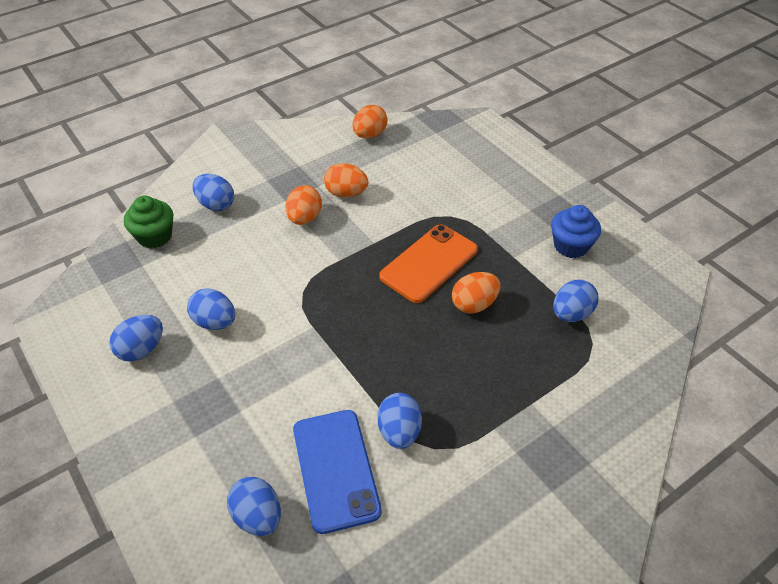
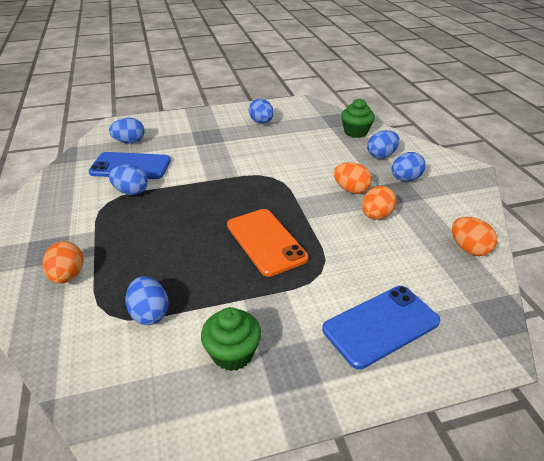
camera: 110 degrees right, 10 degrees down
(215, 322) = (266, 144): blue egg -> blue egg (405, 179)
(474, 304) = (205, 254): orange egg -> orange egg (68, 276)
(489, 173) = (381, 325): none -> blue phone
(571, 246) = (232, 353): blue cupcake -> green cupcake

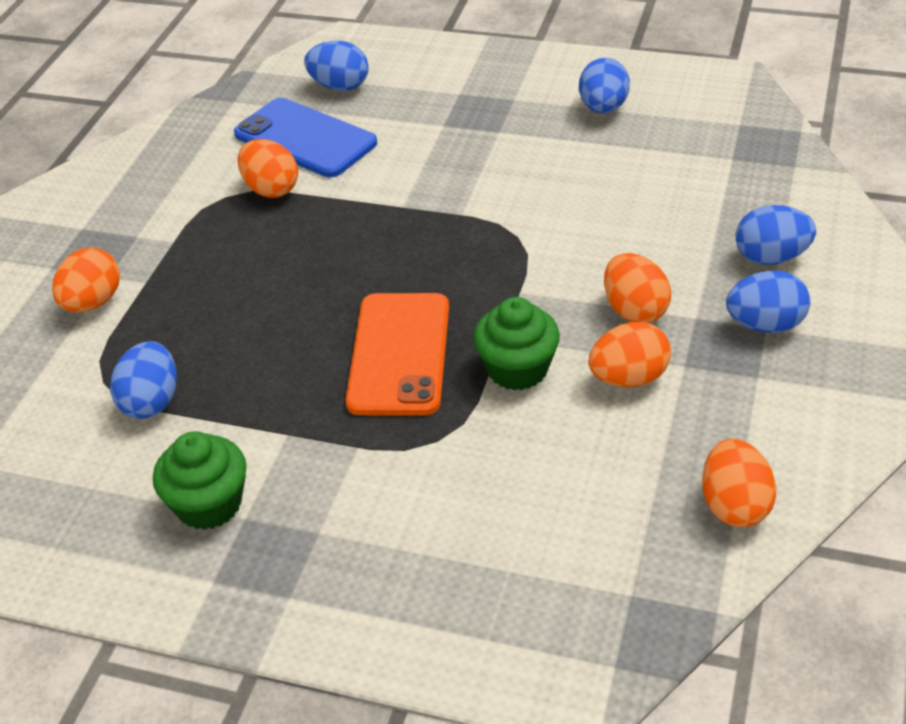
camera: 35 degrees right, 5 degrees up
(131, 192) = (271, 189): blue egg -> orange egg
(355, 132) = (773, 186): green cupcake -> green cupcake (517, 369)
(381, 325) = (445, 561): blue phone -> none

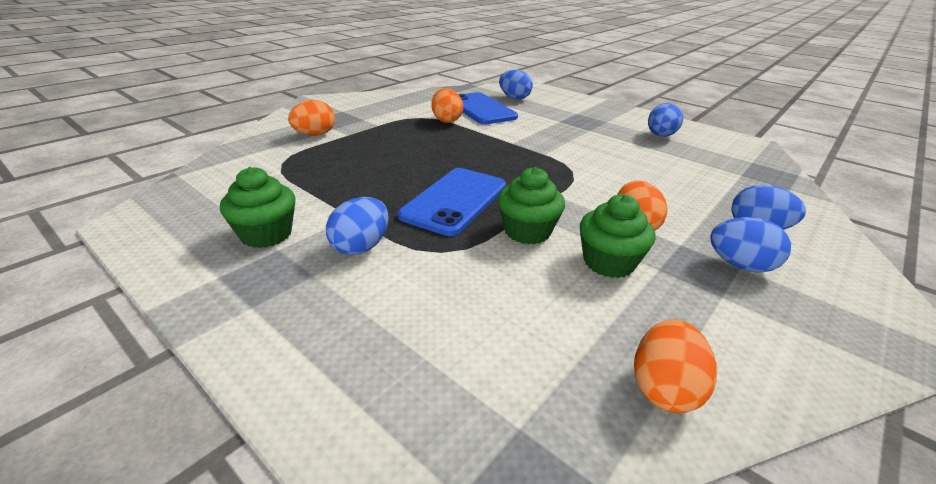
camera: 20 degrees right, 10 degrees down
(151, 402) = (294, 178): blue egg -> blue egg (361, 247)
(399, 354) = (455, 201): orange phone -> blue phone
(629, 378) = (608, 262): orange egg -> green cupcake

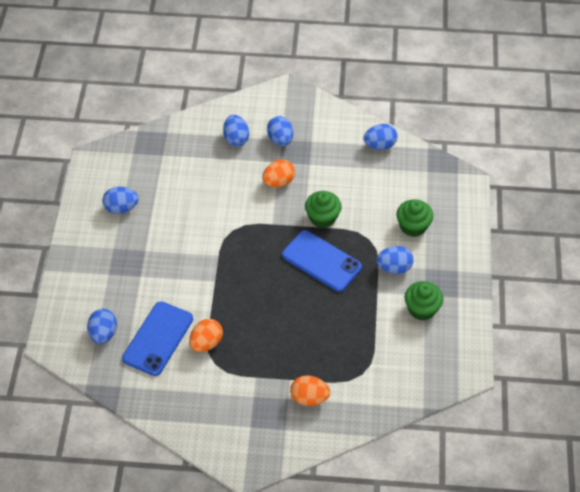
camera: 125 degrees left, 20 degrees up
(455, 201) = (321, 261): blue phone -> blue phone turned 45 degrees clockwise
(608, 262) = (320, 180): green cupcake -> green cupcake (413, 226)
(663, 388) = (380, 145): orange egg -> blue egg

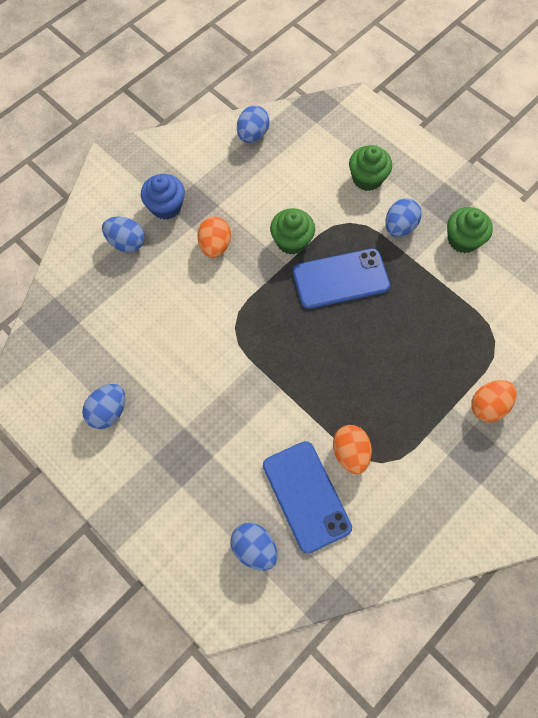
camera: 50 degrees left, 15 degrees up
(280, 139) = (166, 206): blue egg -> blue cupcake

